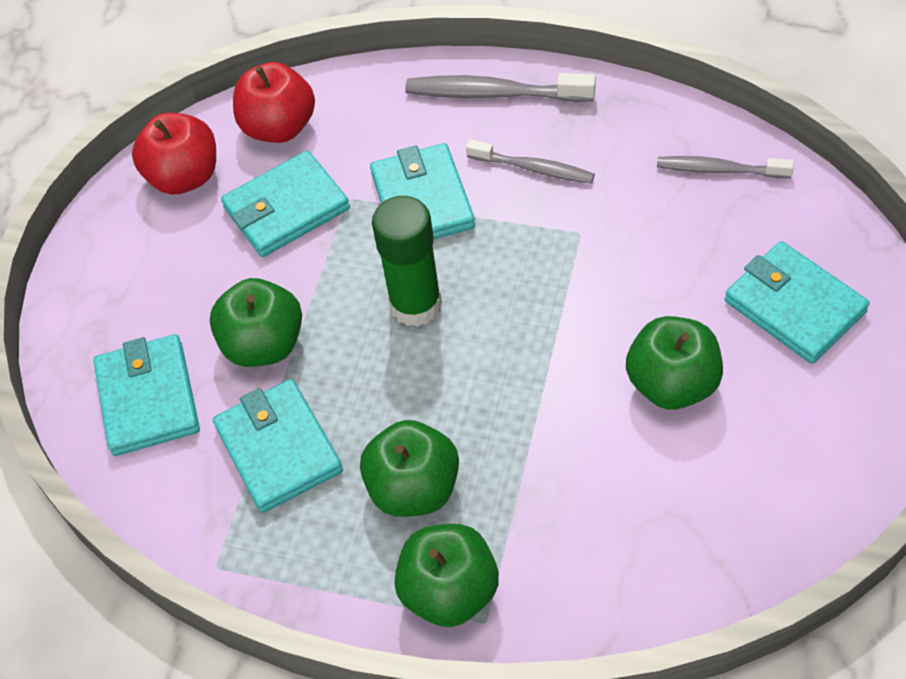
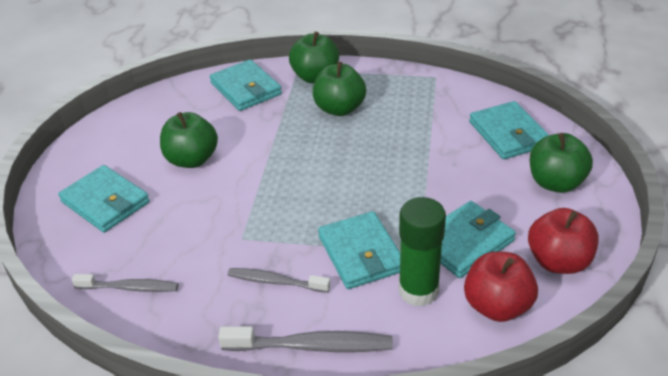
camera: 170 degrees right, 15 degrees down
(264, 344) = (448, 163): green apple -> green apple (555, 183)
(278, 449) = (420, 118): turquoise wallet -> turquoise wallet (246, 89)
(416, 305) = (354, 189): green glue stick -> green glue stick (418, 291)

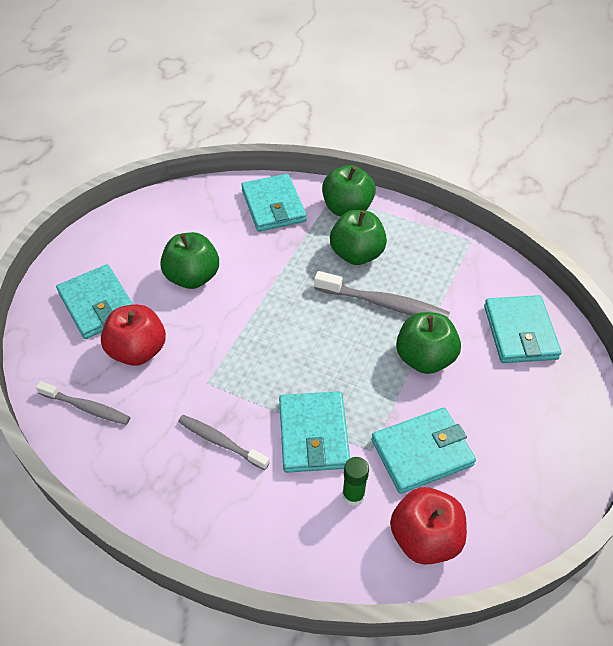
camera: 15 degrees right, 10 degrees up
(312, 346) = (228, 526): grey toothbrush -> grey toothbrush (384, 304)
(418, 291) = (353, 495): green glue stick -> green glue stick, size x0.54
(555, 183) = (546, 407): green apple -> green apple (424, 358)
(558, 261) = (509, 505): red apple -> red apple (138, 351)

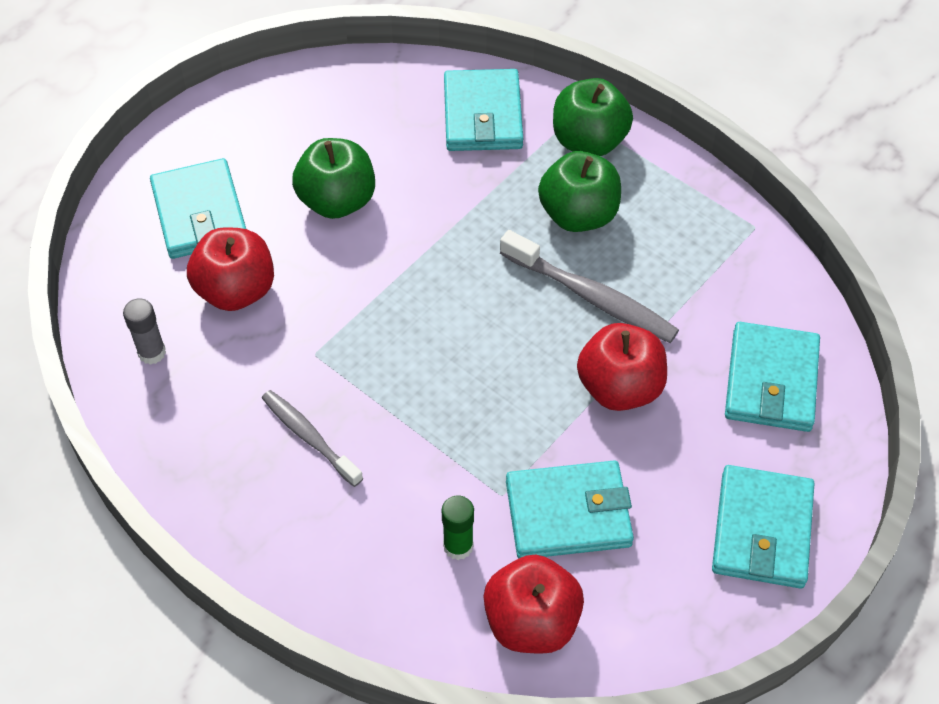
camera: 15 degrees right, 5 degrees up
(87, 408) = (152, 352): grey toothbrush -> grey glue stick
(313, 434) = (432, 456): turquoise wallet -> turquoise wallet (762, 530)
(424, 358) = (620, 387): green apple -> red apple

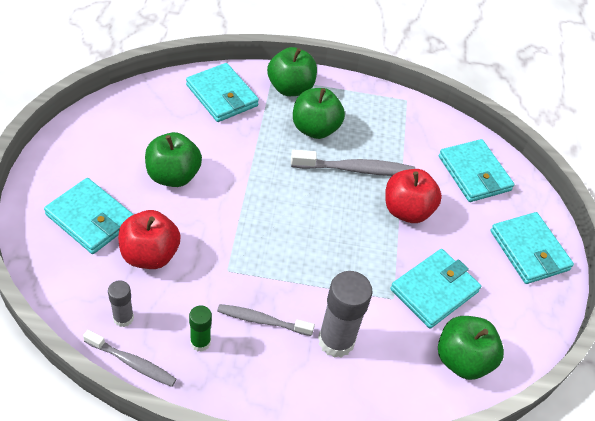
camera: 40 degrees left, 5 degrees down
(125, 410) = (132, 363): none -> grey toothbrush
(382, 509) = (336, 341): none -> grey glue stick
(458, 546) = (393, 339): green glue stick -> green glue stick (200, 342)
(531, 622) = (462, 359): red apple -> green apple

